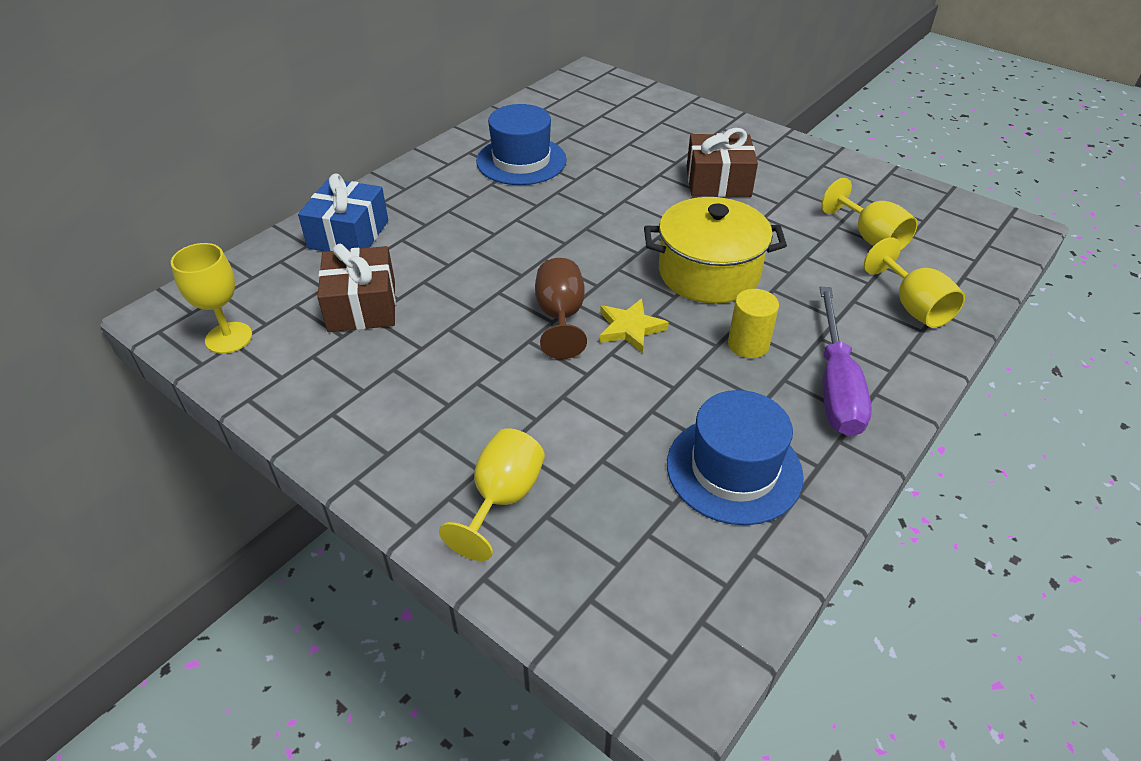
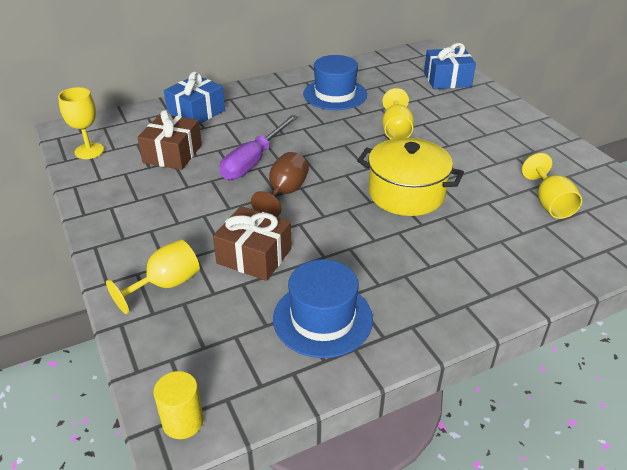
camera: 25 degrees right, 5 degrees down
(630, 328) = (324, 212): yellow star -> none
(645, 107) = (447, 79): none -> blue gift
(718, 182) = (461, 138): brown gift -> brown gift (254, 256)
(748, 344) = (397, 246): yellow cylinder -> yellow cylinder (183, 421)
(836, 385) = (439, 291): purple screwdriver -> purple screwdriver (253, 161)
(913, 306) = (545, 258): yellow goblet -> yellow goblet (396, 130)

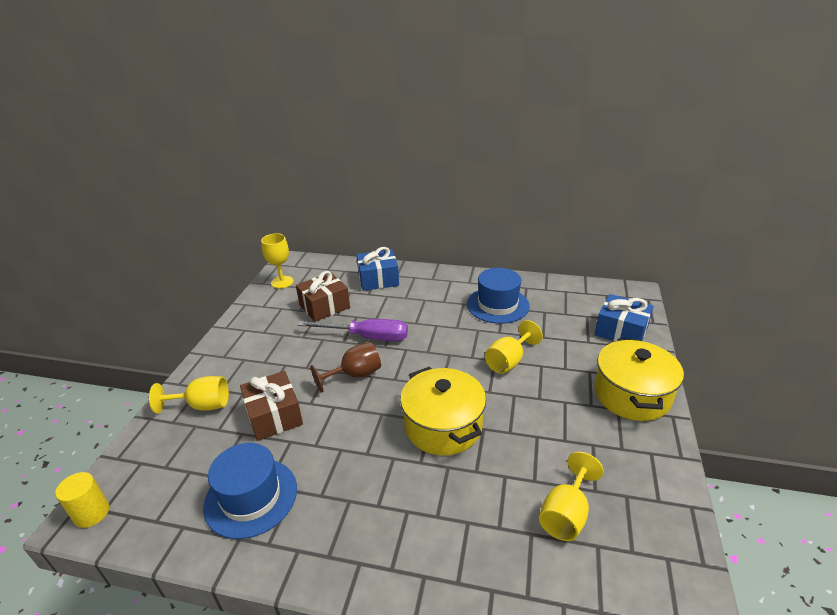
camera: 40 degrees right, 5 degrees down
(253, 161) = (367, 337): purple screwdriver -> purple screwdriver turned 150 degrees counterclockwise
(502, 117) = (632, 395): none -> yellow pot

